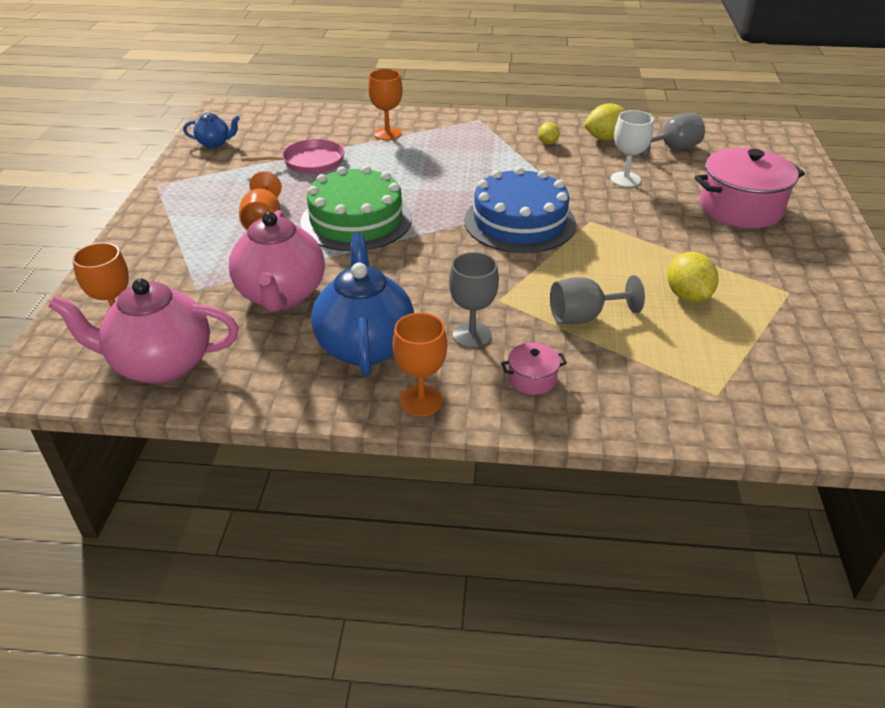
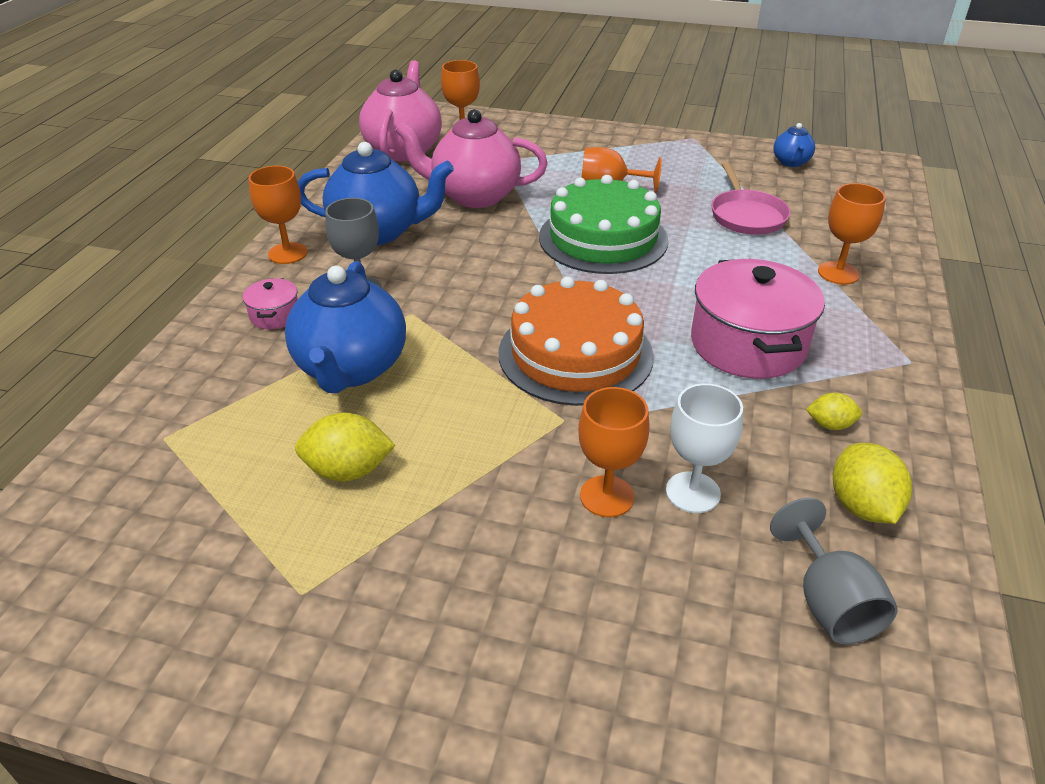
camera: 100 degrees right, 0 degrees up
(519, 222) = (575, 354): blue cake -> orange cake
(584, 317) = (351, 369): grey goblet -> blue teapot
(645, 203) = (607, 496): none -> orange goblet
(740, 208) = (570, 631): pink pot -> pink pot (748, 344)

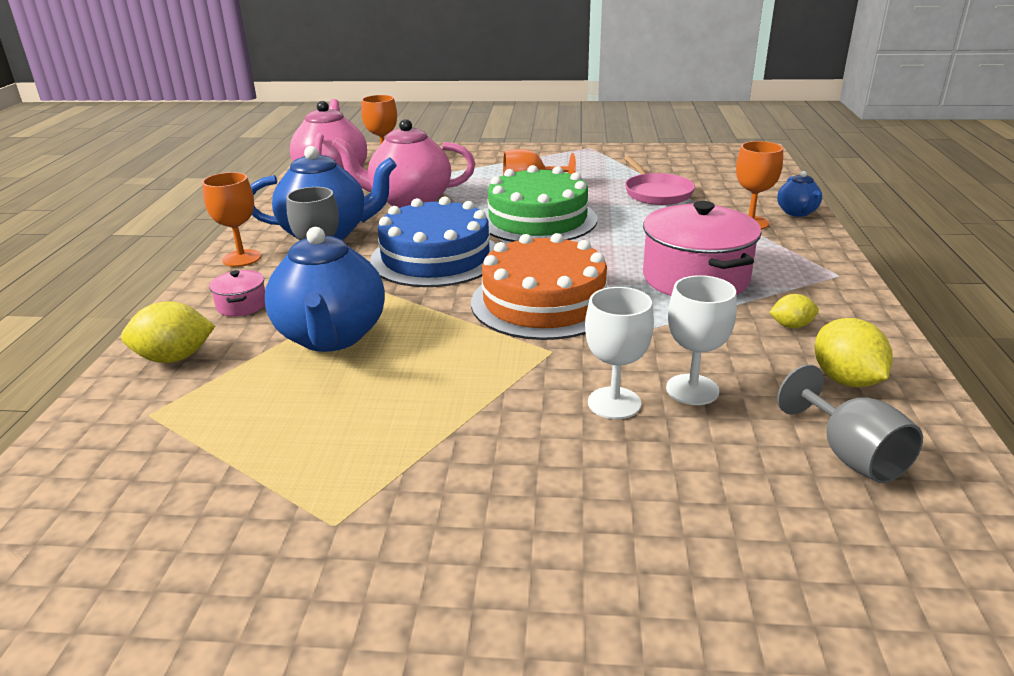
camera: 10 degrees left, 10 degrees down
(348, 470) = (353, 416): yellow lemon -> yellow lemon (174, 358)
(481, 277) = (435, 257): none -> blue cake
(607, 496) = (614, 403): orange goblet -> white goblet
(791, 162) = (678, 156): blue teapot -> blue teapot (797, 212)

